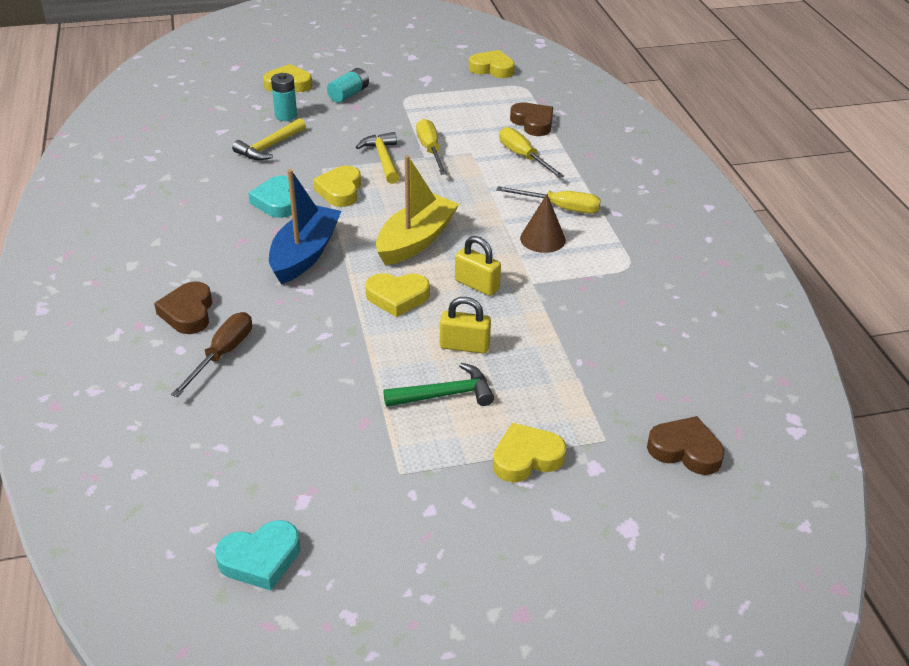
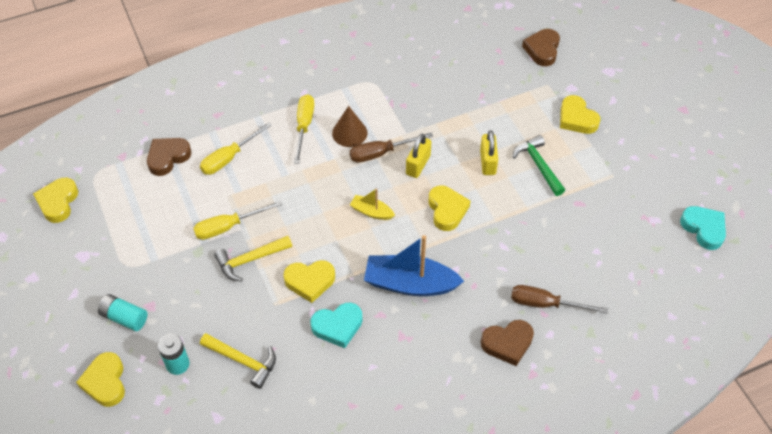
camera: 100 degrees left, 15 degrees up
(416, 240) = (371, 212): yellow boat -> yellow boat, size x0.50
(504, 258) = (381, 153): none -> brown screwdriver

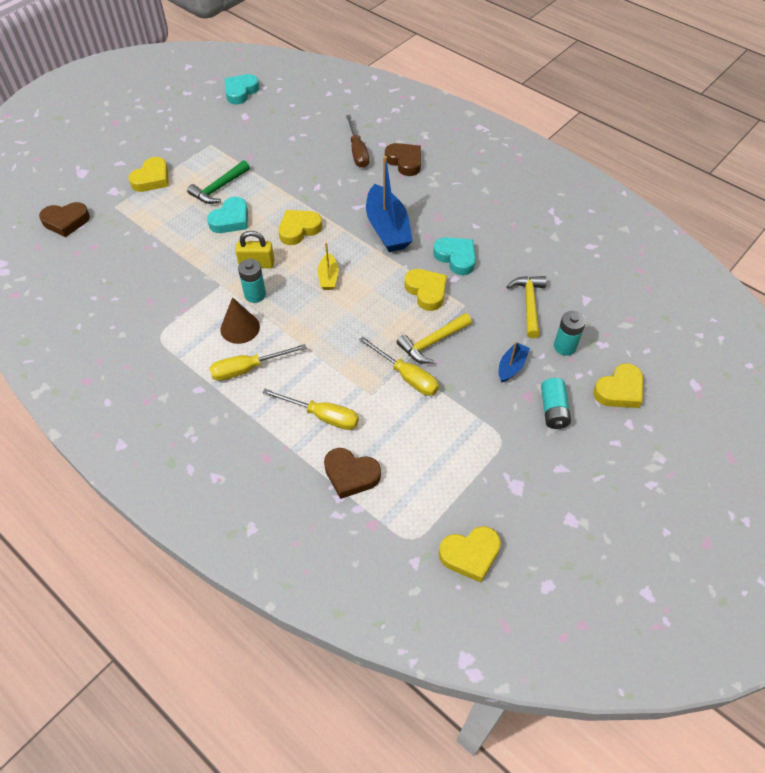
camera: 115 degrees left, 0 degrees up
(186, 309) = (511, 366): none -> blue boat
(250, 260) = (432, 342): yellow hammer -> yellow hammer turned 105 degrees clockwise
(381, 153) = (255, 295): brown screwdriver -> turquoise battery
(488, 162) = (231, 219): yellow padlock -> turquoise heart

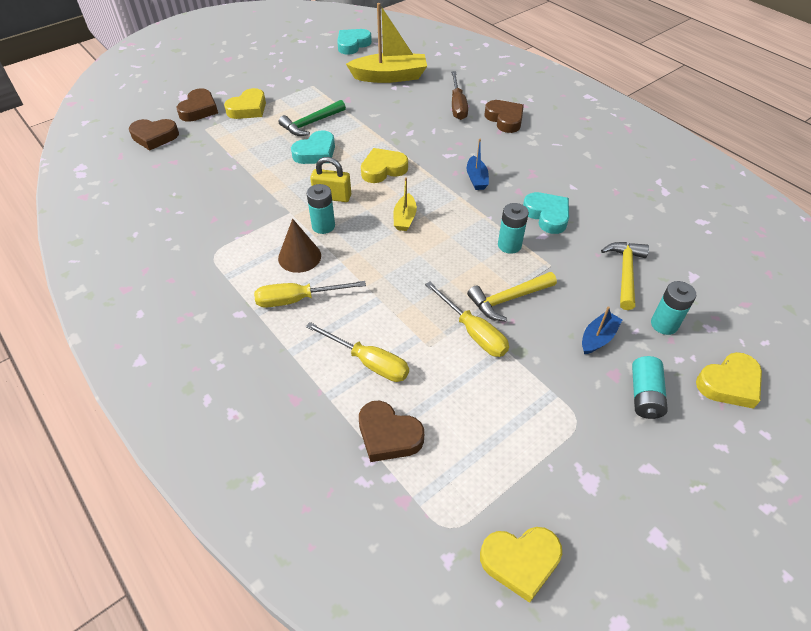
camera: 10 degrees right, 5 degrees down
(102, 185) = (199, 109): none -> brown heart
(285, 126) = (390, 77): none -> yellow boat
(387, 228) = (476, 179): blue boat -> blue boat, size x0.50
(426, 291) = (509, 245): yellow heart -> turquoise battery

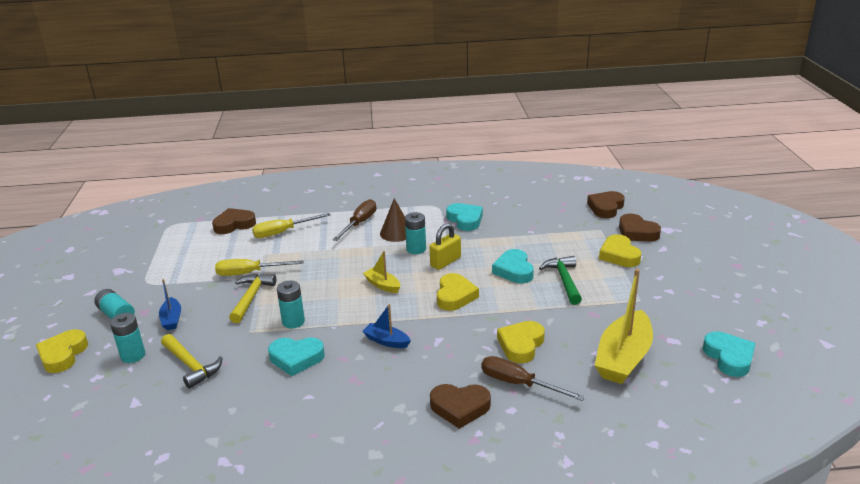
camera: 125 degrees right, 20 degrees down
(236, 217) = (465, 220): none -> turquoise heart
(297, 299) = (359, 223): yellow screwdriver -> brown screwdriver
(520, 561) = (128, 236): yellow heart -> yellow heart (521, 345)

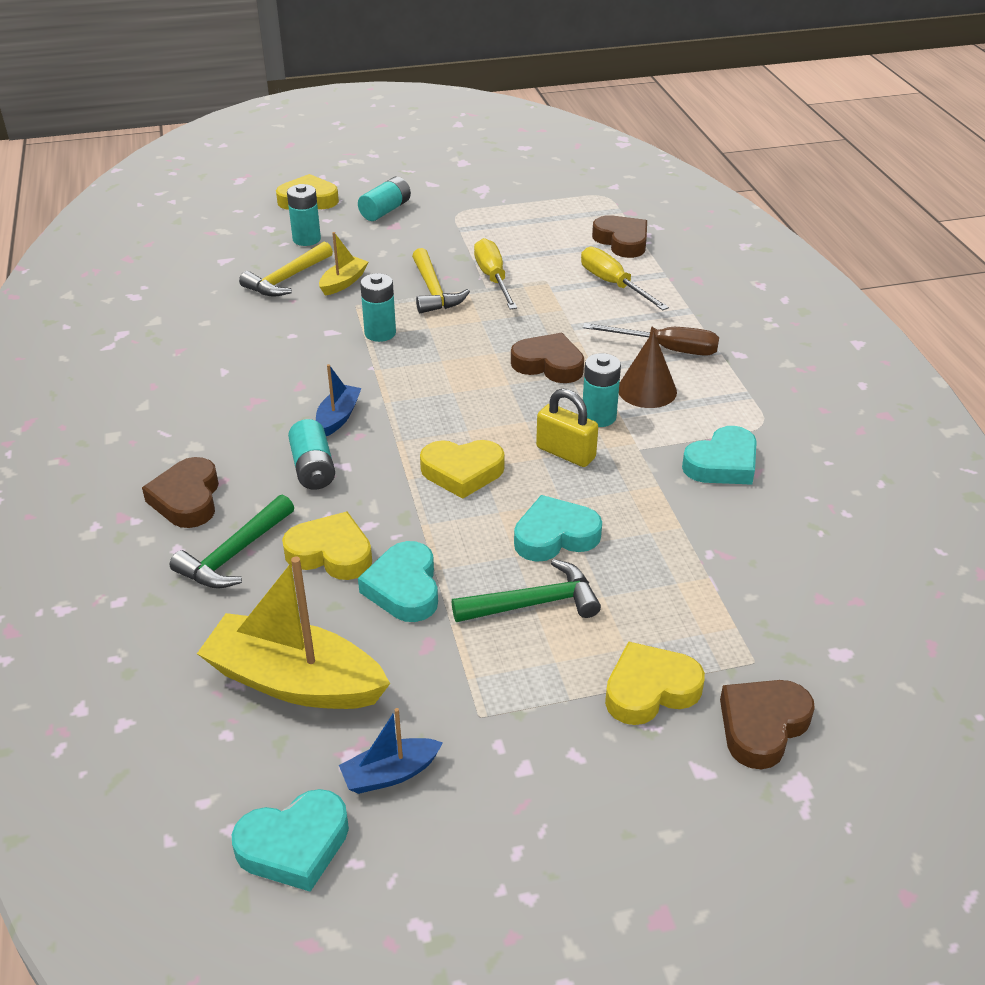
camera: 80 degrees right, 10 degrees up
(172, 319) = (379, 246): blue boat -> blue boat (390, 774)
(251, 297) = (433, 291): yellow hammer -> yellow hammer turned 75 degrees clockwise
(296, 358) = (299, 349): turquoise heart -> turquoise heart (404, 588)
(382, 285) = (482, 396): yellow boat -> yellow boat (343, 282)
(439, 352) = (313, 468): none -> turquoise battery
(519, 384) = (234, 554): brown screwdriver -> green hammer
(606, 208) = (863, 674): brown heart -> brown heart (549, 364)

